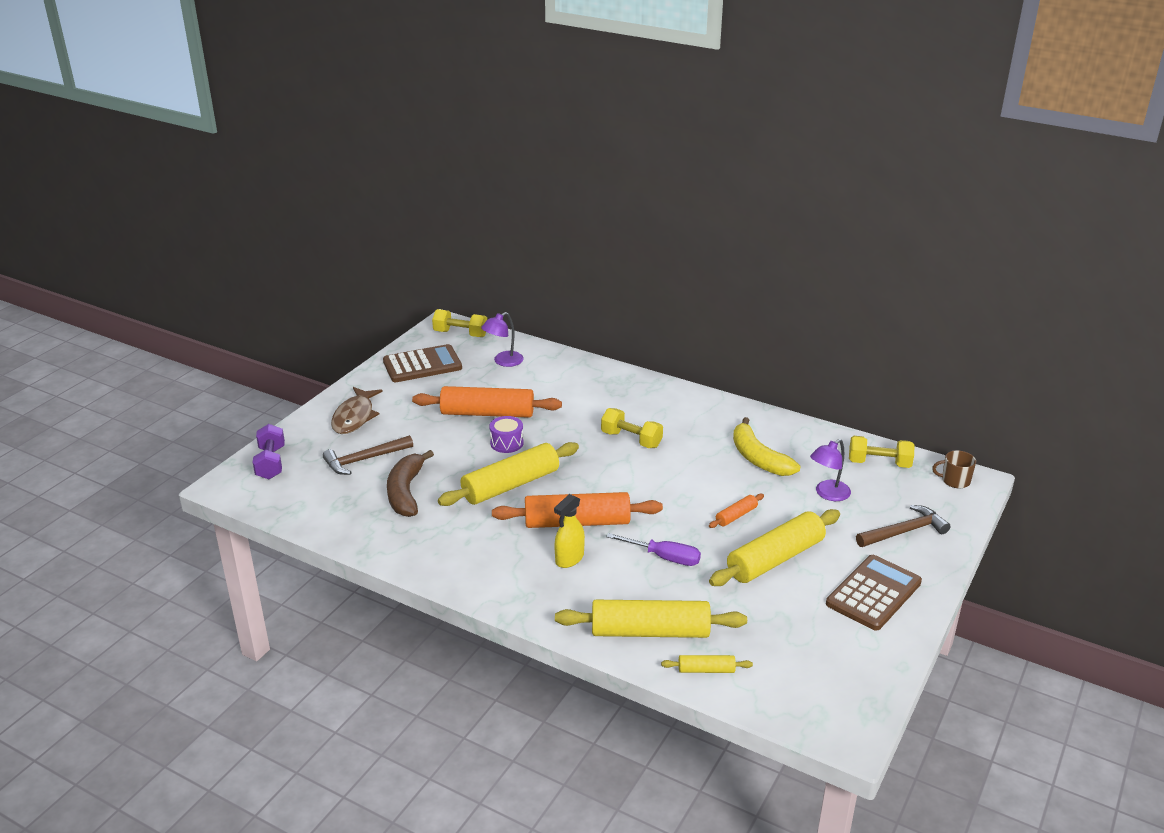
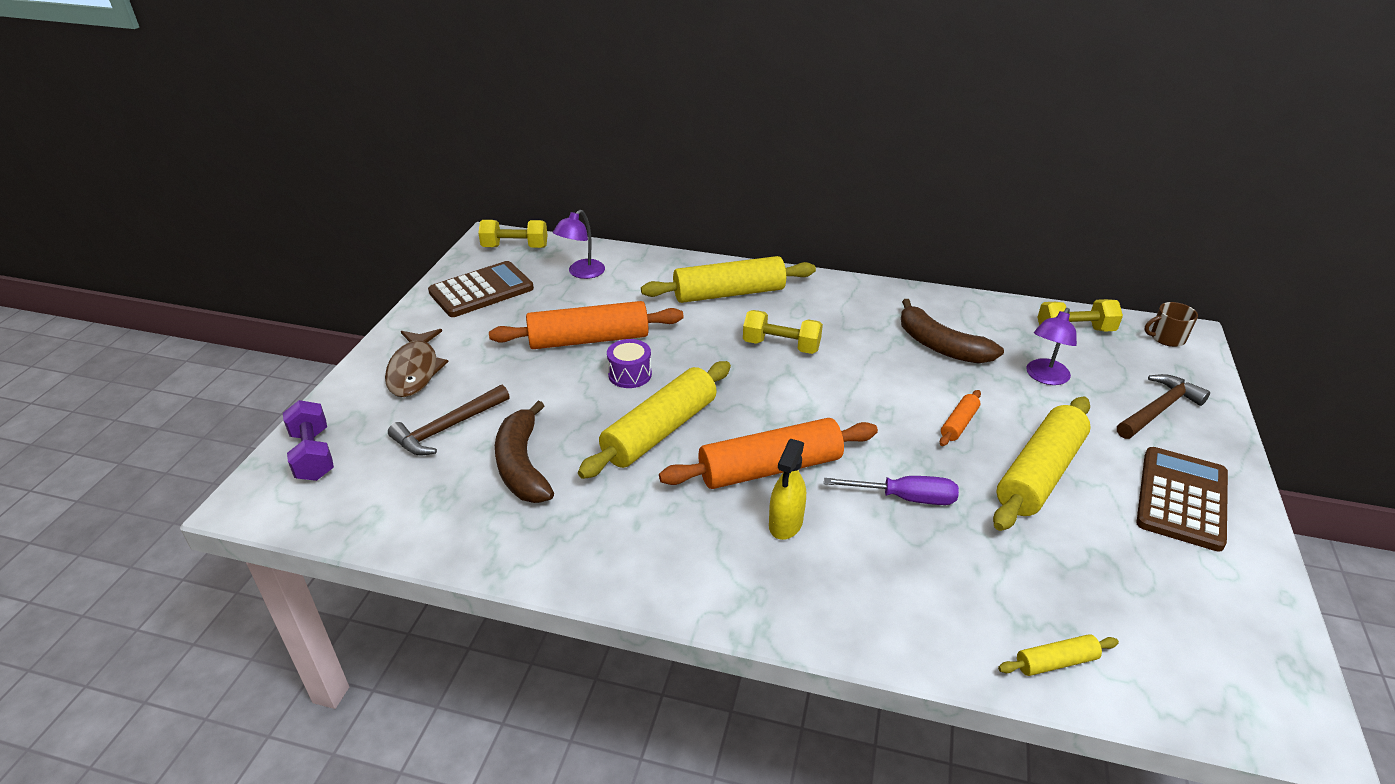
camera: 15 degrees left, 5 degrees up
(650, 631) = (948, 616): yellow rolling pin -> yellow rolling pin (729, 293)
(758, 458) = (940, 346): yellow banana -> brown banana

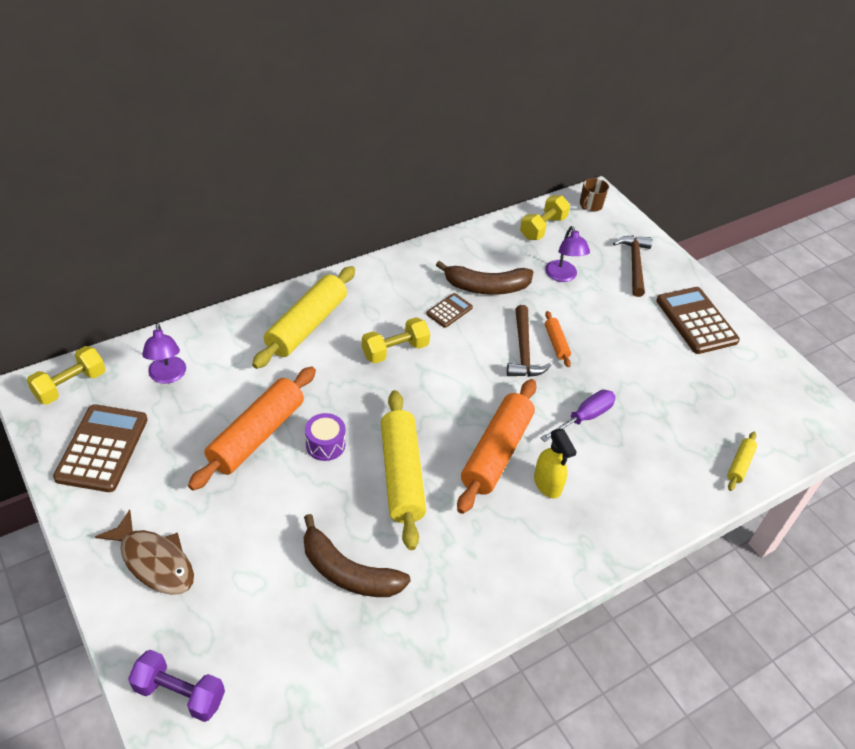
camera: 50 degrees left, 10 degrees up
(447, 428) = (253, 587): brown hammer -> brown hammer (523, 351)
(875, 344) = (449, 311): none -> brown calculator
(1039, 474) = (626, 351): yellow rolling pin -> none

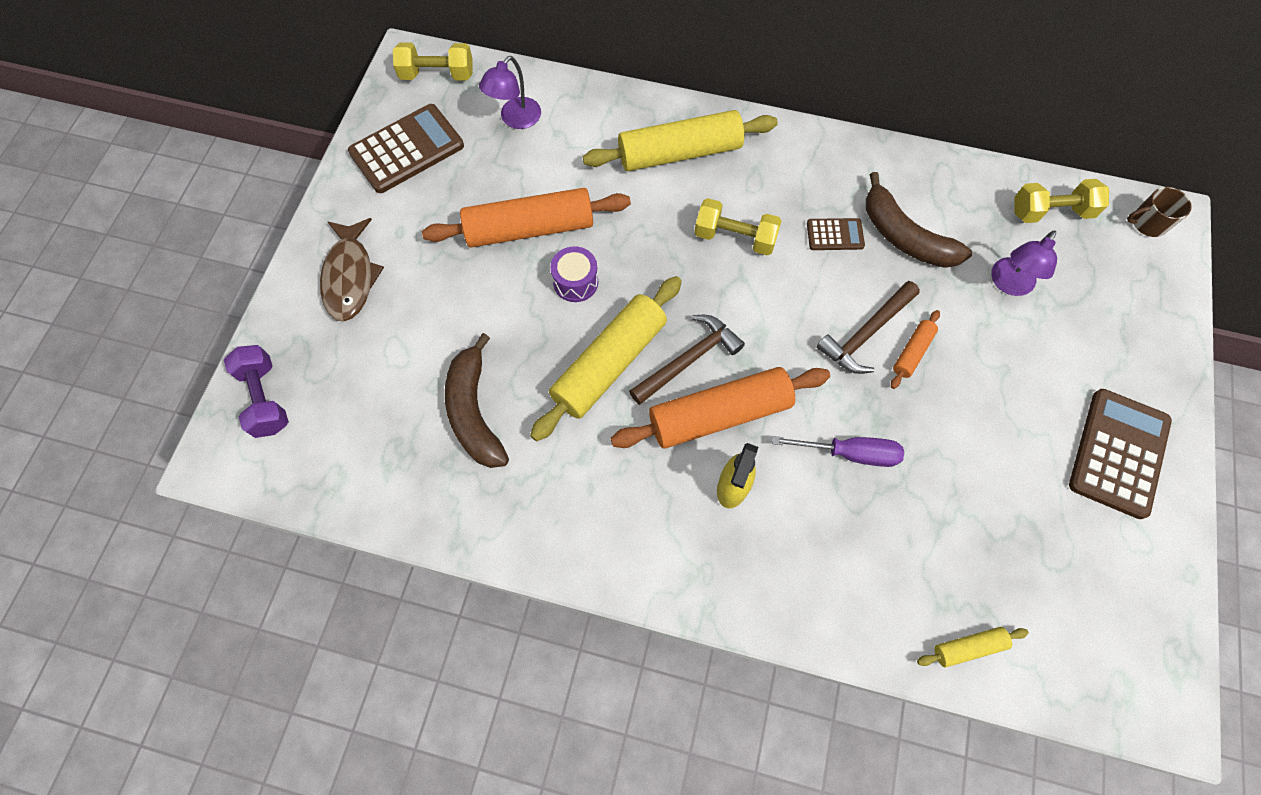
camera: 50 degrees right, 20 degrees up
(634, 264) = (1119, 331): brown hammer -> brown hammer (689, 360)

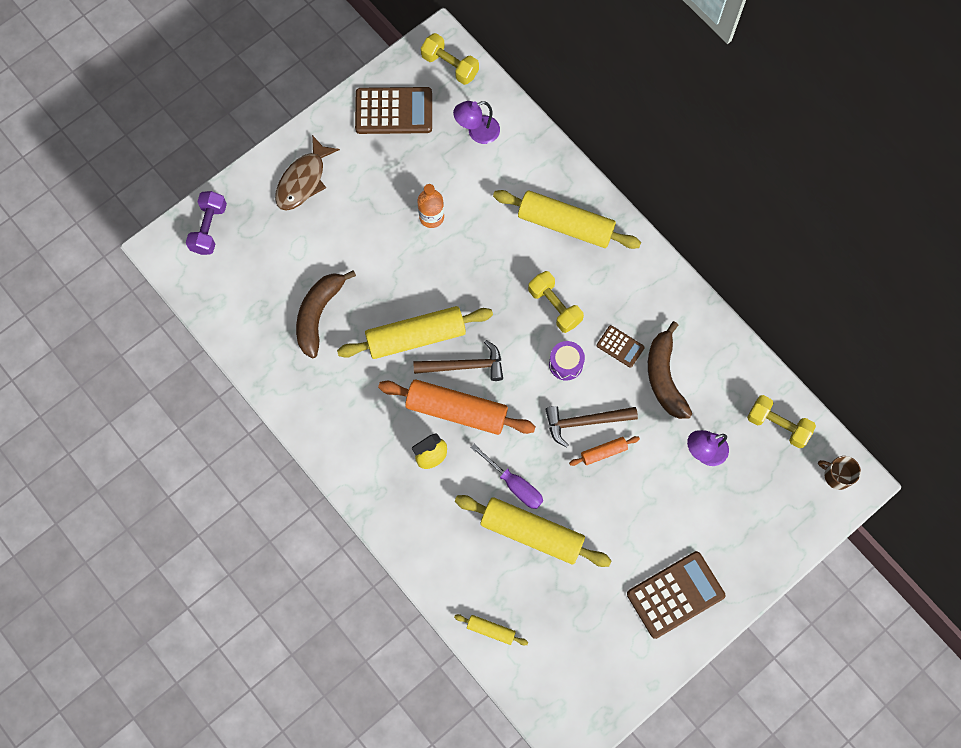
camera: 35 degrees right, 5 degrees up
(529, 228) = (431, 217): orange rolling pin -> orange bottle
(575, 282) = (434, 271): purple drum -> purple drum (566, 364)
(914, 495) = (532, 533): none -> yellow rolling pin

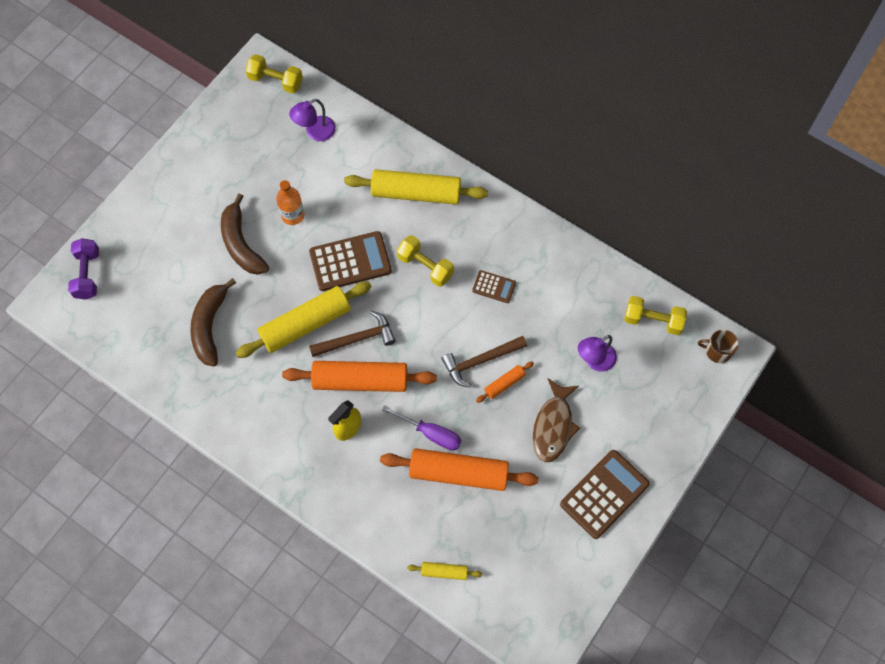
camera: 15 degrees left, 5 degrees down
(303, 180) = (166, 211): brown fish -> brown fish (553, 426)
(394, 111) = (234, 131): brown calculator -> brown calculator (350, 262)
(532, 533) = (458, 473): yellow rolling pin -> orange rolling pin
(566, 364) = (449, 314): purple drum -> none
(664, 377) = (541, 304): brown banana -> brown banana (241, 244)

